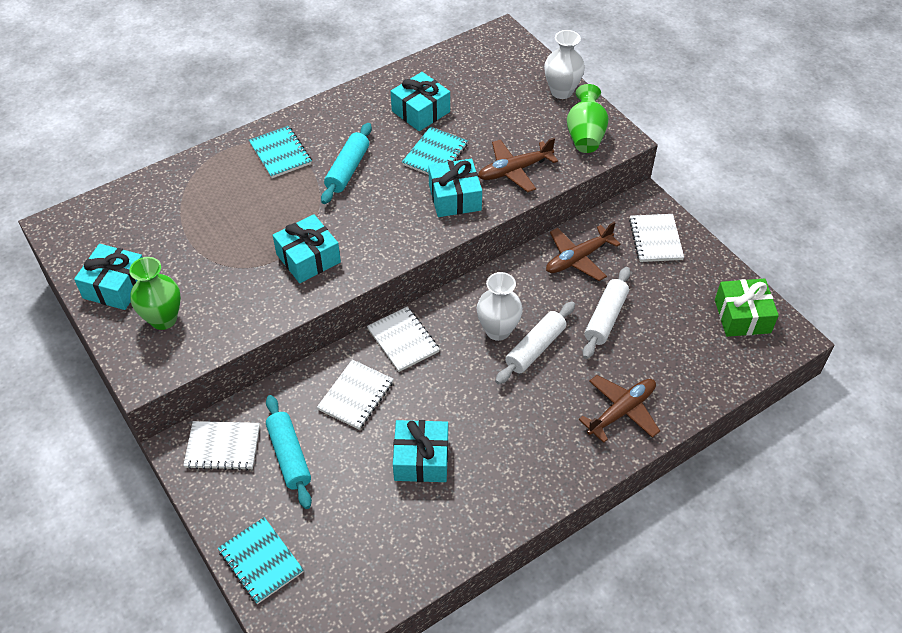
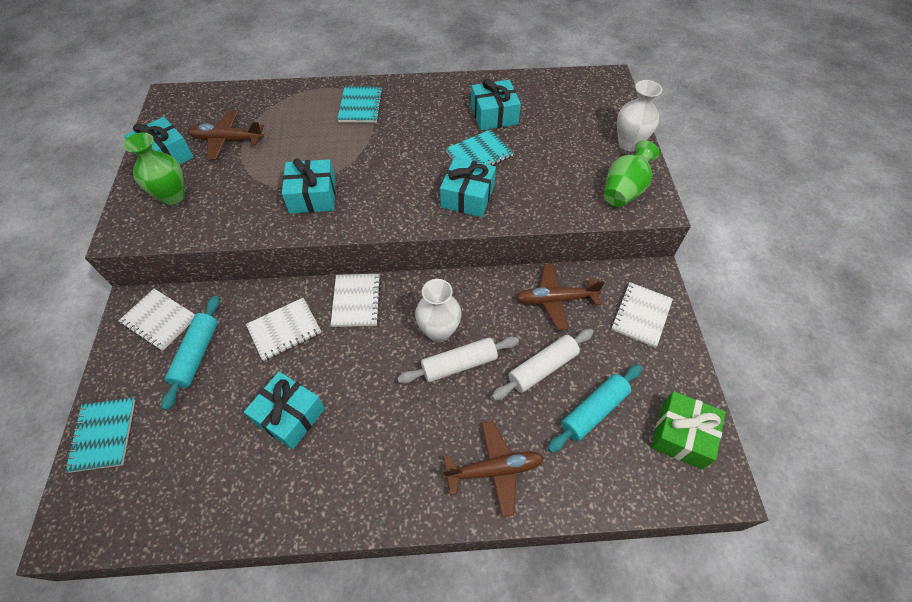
camera: 30 degrees right, 5 degrees up
(347, 169) = (400, 138): turquoise rolling pin -> turquoise rolling pin (593, 411)
(514, 170) = (536, 195): brown plane -> brown plane (227, 140)

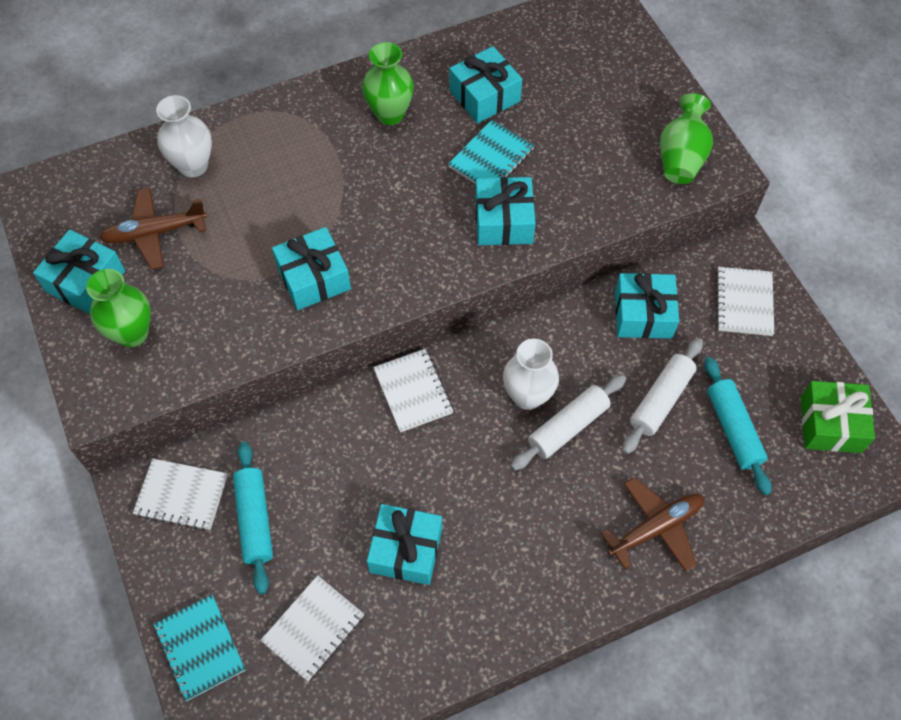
camera: 20 degrees left, 5 degrees up
(284, 330) = (345, 455): white notebook -> white notebook (313, 628)
(360, 106) = (306, 131): turquoise notebook -> none
(422, 110) = (390, 114): none -> green vase
(555, 300) = (643, 314): brown plane -> turquoise gift
(593, 411) = (733, 429): turquoise rolling pin -> turquoise rolling pin turned 45 degrees counterclockwise
(629, 144) = (663, 91): white vase -> white vase (193, 165)

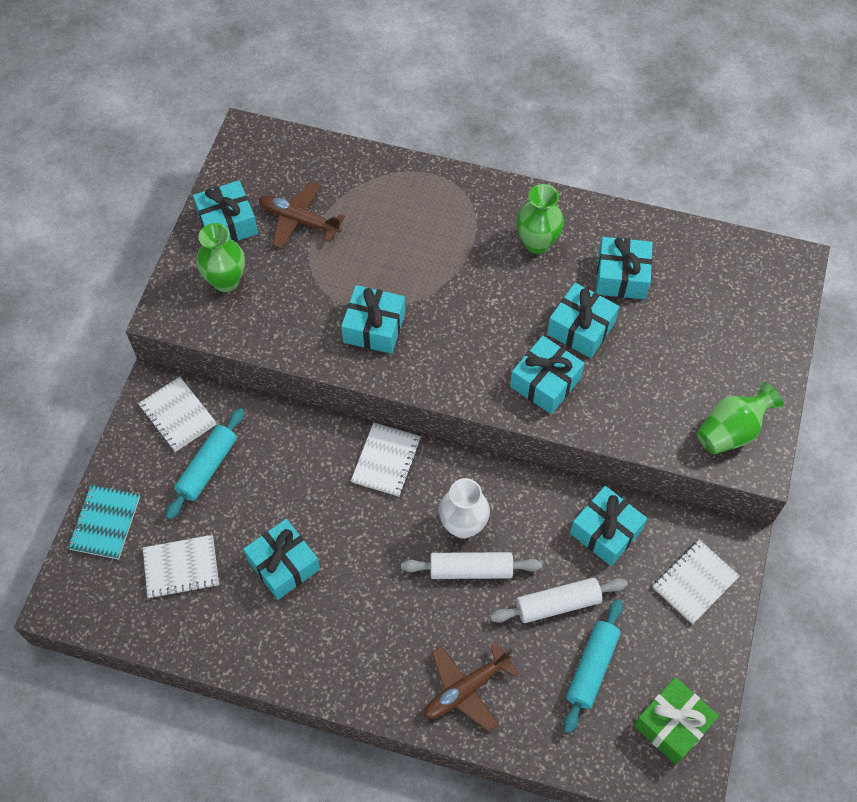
camera: 40 degrees right, 0 degrees up
(193, 165) = (365, 188): white vase -> none
(491, 158) = (581, 328): turquoise notebook -> turquoise gift
(655, 528) = (466, 689): brown plane -> brown plane turned 135 degrees clockwise

